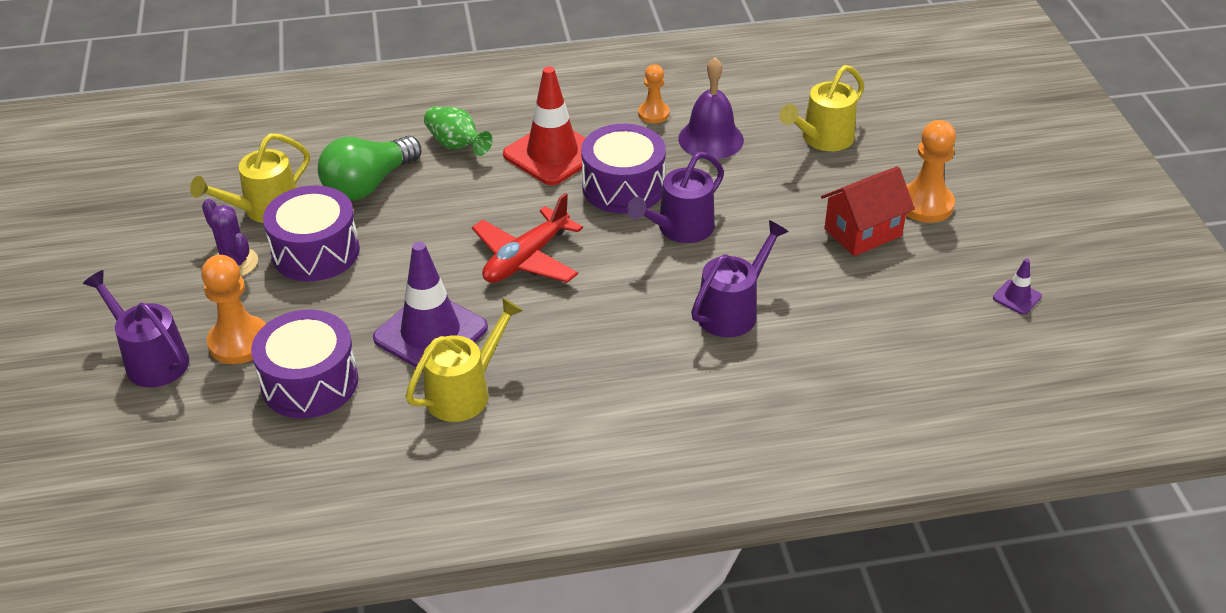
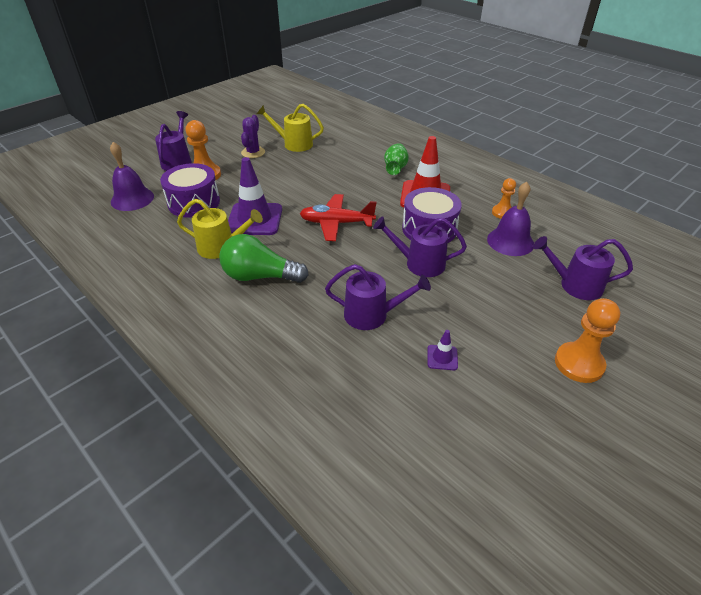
camera: 55 degrees right, 0 degrees up
(213, 453) = (132, 199): none -> purple bell
(316, 252) = (280, 167): purple drum -> none
(369, 184) = (339, 159): green light bulb -> green light bulb (260, 276)
(822, 139) = (574, 285): yellow watering can -> purple watering can
(863, 232) = (510, 343): red house -> none
(1017, 297) = (543, 465): purple traffic cone -> purple traffic cone (442, 357)

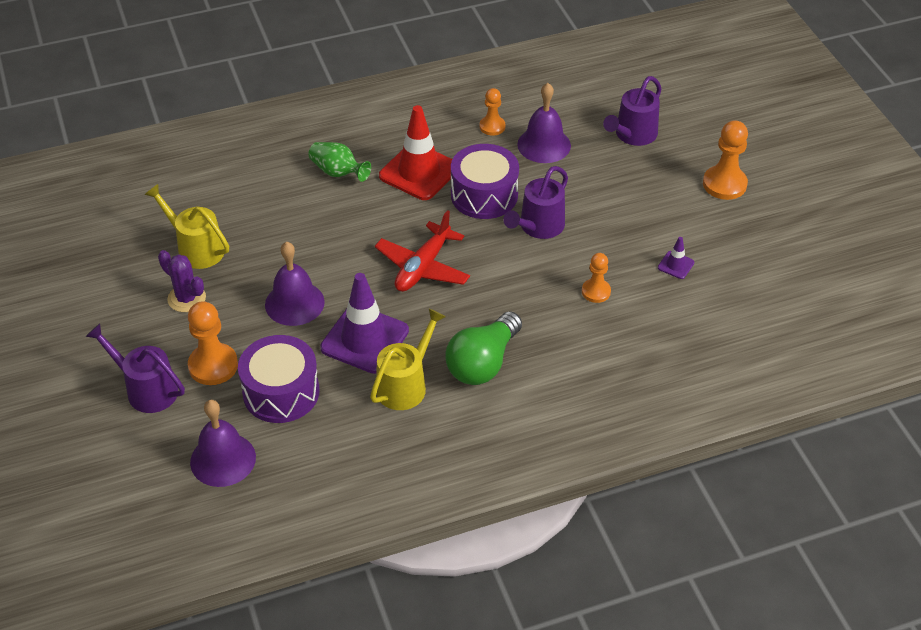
camera: 65 degrees left, 5 degrees up
(271, 186) = (294, 303): none -> purple bell
(294, 144) = (196, 248): yellow watering can -> yellow watering can turned 90 degrees clockwise
(372, 315) = (596, 292): purple watering can -> orange pawn

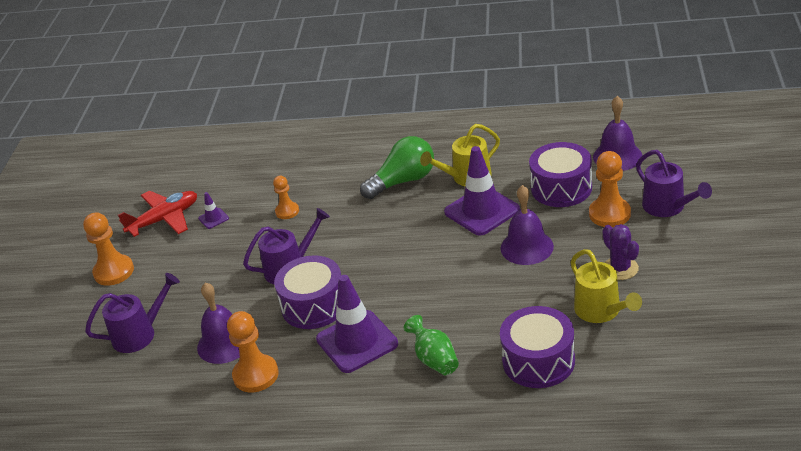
camera: 150 degrees left, 10 degrees down
(242, 191) = (538, 361): none -> purple drum
(419, 172) = (357, 342): red traffic cone -> purple traffic cone
(423, 267) = (406, 255): red plane -> red plane (164, 219)
(492, 126) = (256, 375): orange pawn -> orange pawn, size x1.62

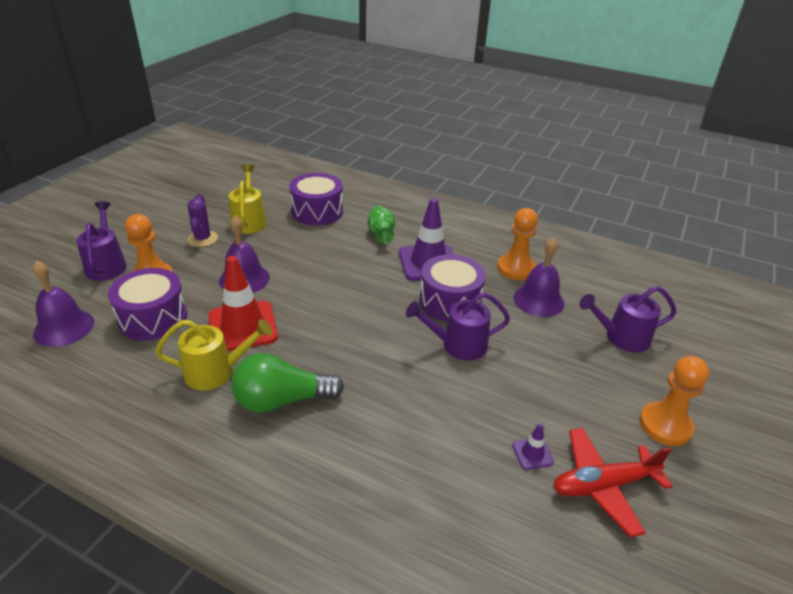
camera: 165 degrees left, 0 degrees up
(287, 211) = (435, 420): orange pawn -> none
(482, 211) = (243, 326): purple traffic cone -> red traffic cone

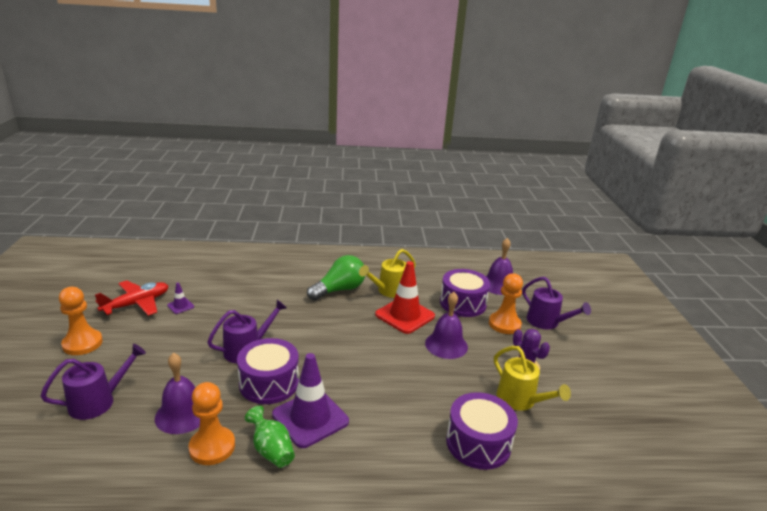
camera: 150 degrees right, 10 degrees down
(381, 234) = (384, 438): green vase -> green vase (271, 450)

